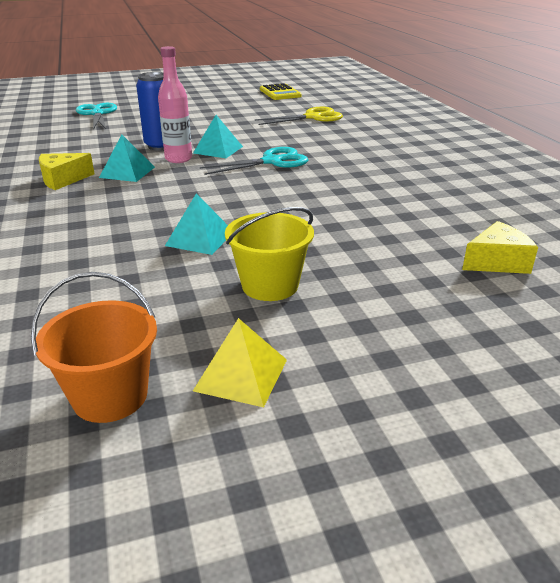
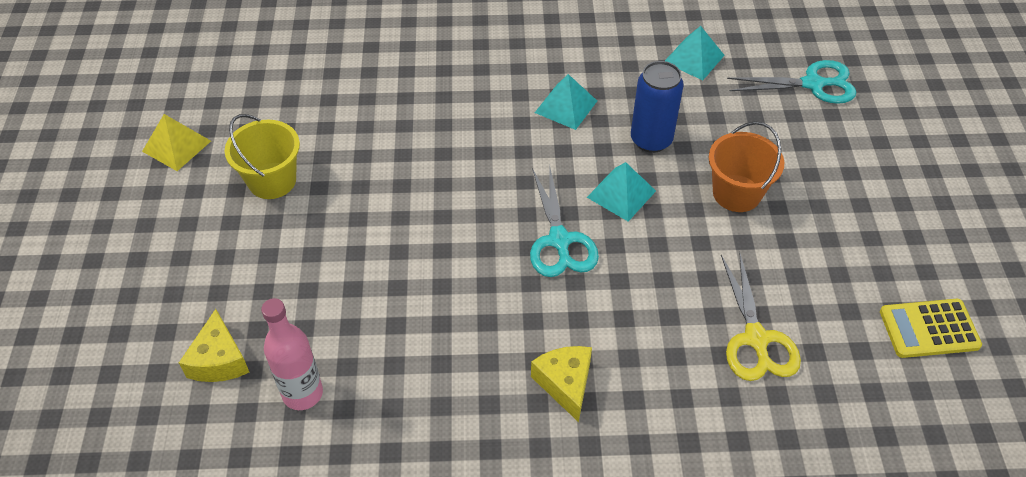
camera: 105 degrees right, 20 degrees up
(63, 180) = (559, 58): yellow cheese -> yellow cheese (565, 384)
(110, 396) = (195, 87): orange bucket -> orange bucket (736, 193)
(178, 159) = (596, 152): pink bottle -> pink bottle (302, 393)
(200, 238) = (376, 148): turquoise pyramid -> turquoise pyramid (694, 58)

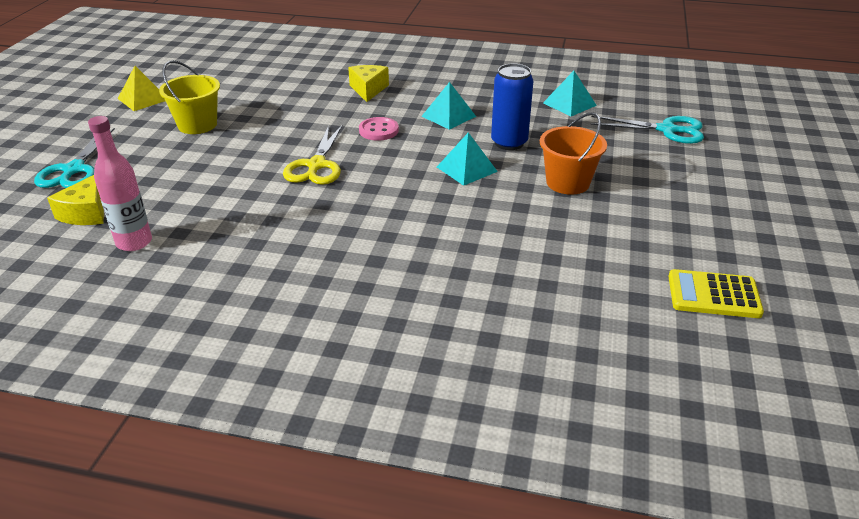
camera: 15 degrees right, 15 degrees down
(495, 148) = (378, 130): none -> pink button
(559, 240) = (399, 188): turquoise scissors -> turquoise scissors (74, 170)
(565, 384) = (352, 273): yellow cheese -> yellow cheese (368, 89)
(756, 339) = (540, 274): yellow scissors -> yellow scissors (316, 165)

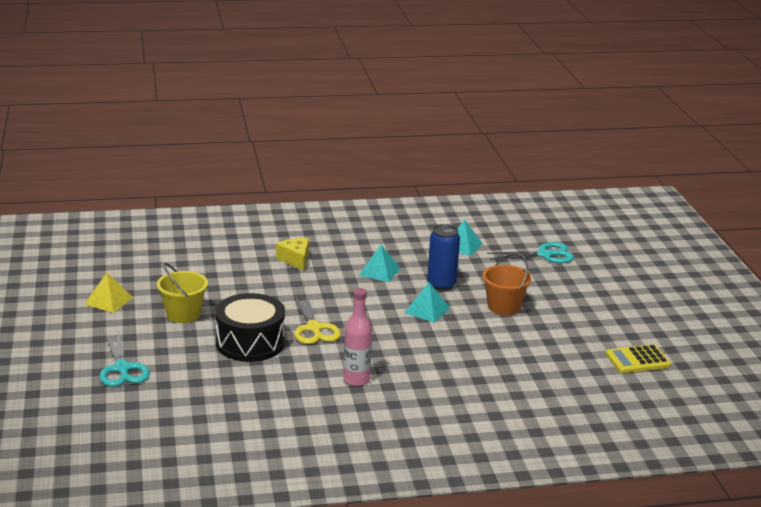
camera: 25 degrees left, 10 degrees down
(86, 213) = (173, 397): yellow cheese -> none
(134, 242) = (236, 408): pink bottle -> pink bottle (356, 379)
(231, 168) = (250, 343): none -> black drum
(378, 130) = (336, 293): pink button -> none

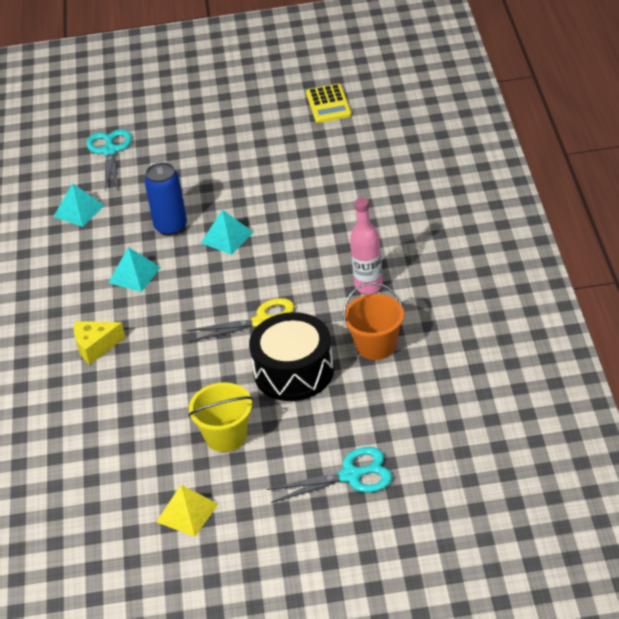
camera: 80 degrees left, 15 degrees up
(503, 307) = (222, 183): orange bucket -> orange bucket (376, 345)

